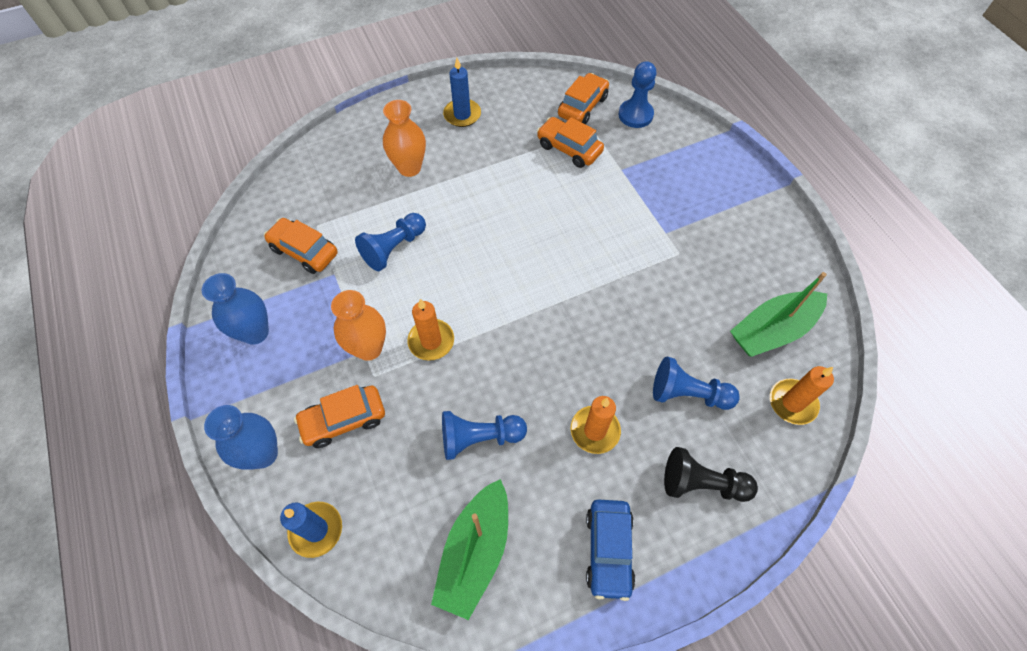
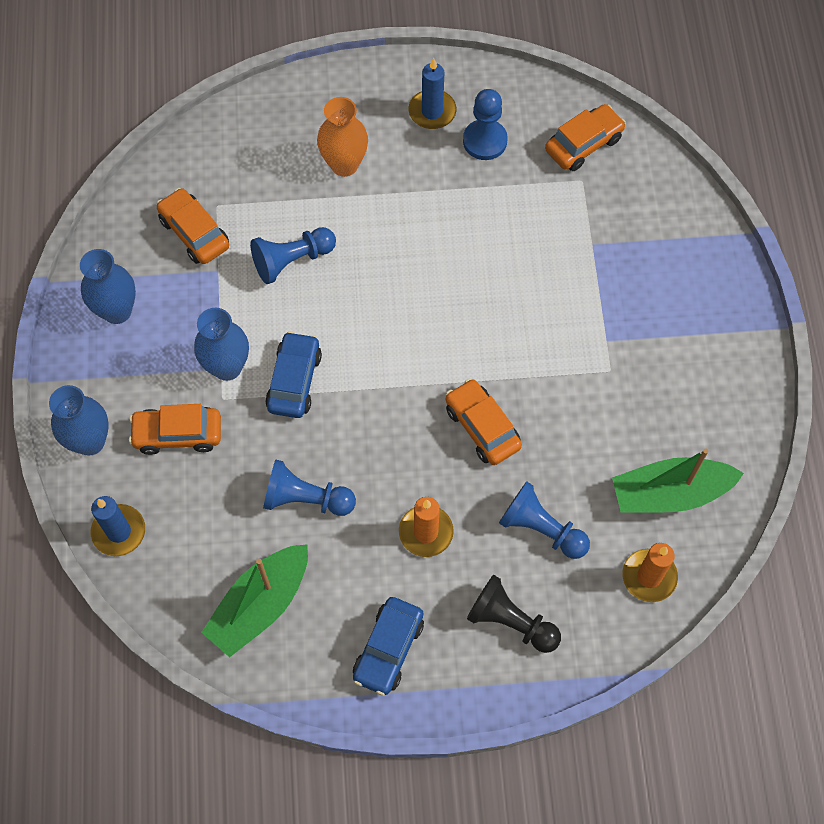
camera: 20 degrees right, 5 degrees up
(369, 348) = (227, 367): orange vase -> blue vase
(431, 341) = (294, 381): orange candle -> blue car
(569, 149) = (541, 197): orange car -> orange car (482, 427)
(635, 115) = (644, 176): blue pawn -> blue pawn (485, 141)

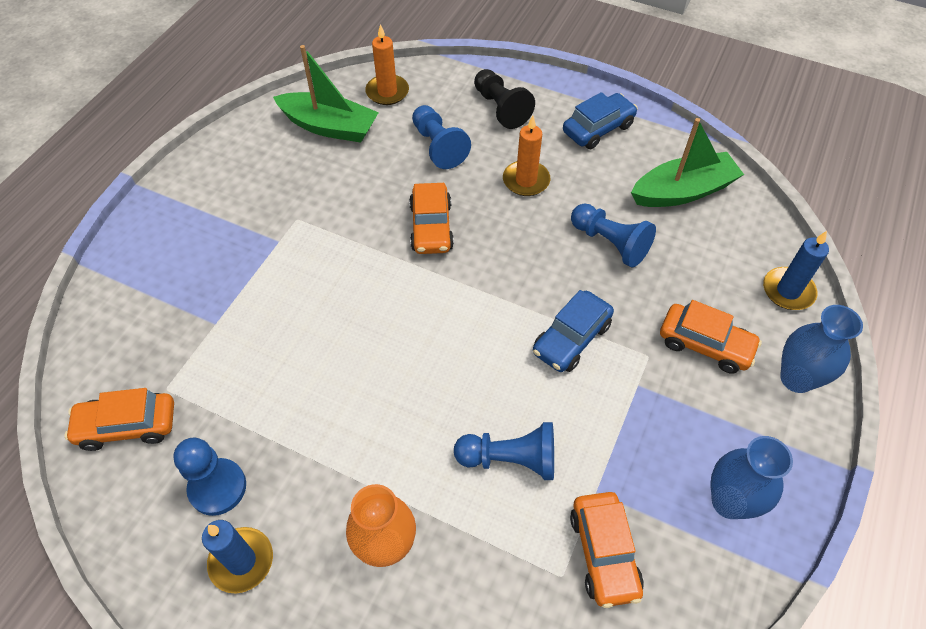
camera: 150 degrees left, 10 degrees down
(227, 367) = (631, 382): blue vase -> none

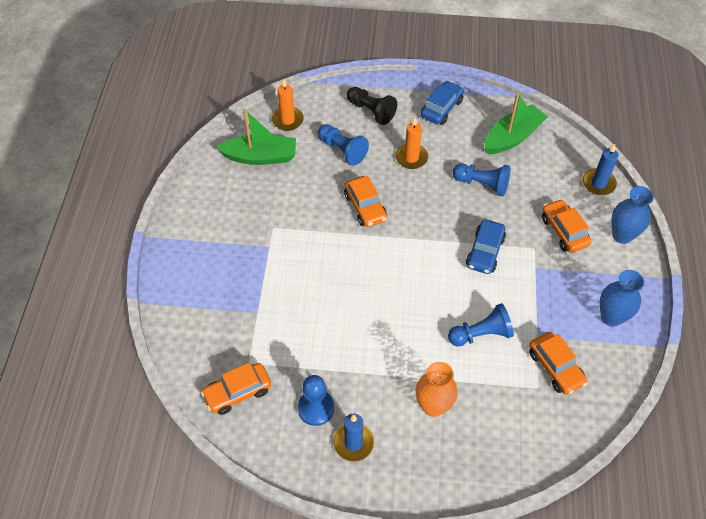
camera: 20 degrees left, 0 degrees up
(705, 344) = (564, 231): orange car -> orange car turned 120 degrees counterclockwise

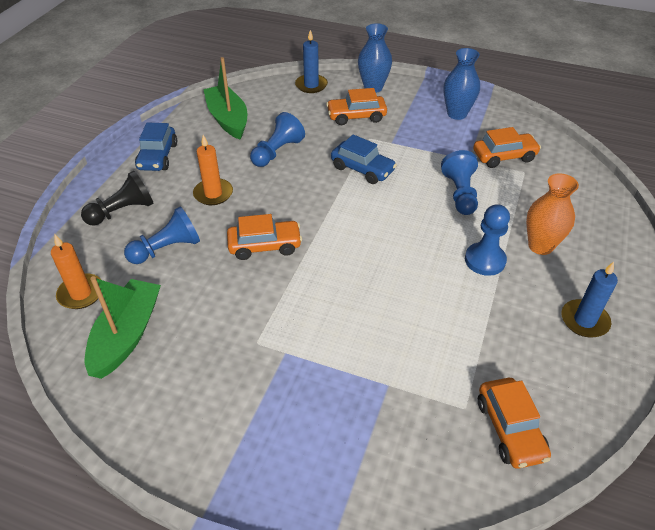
camera: 75 degrees left, 10 degrees down
(316, 408) = (538, 347): blue pawn -> blue pawn (485, 260)
(441, 108) = (158, 156): blue car -> blue car turned 135 degrees counterclockwise

